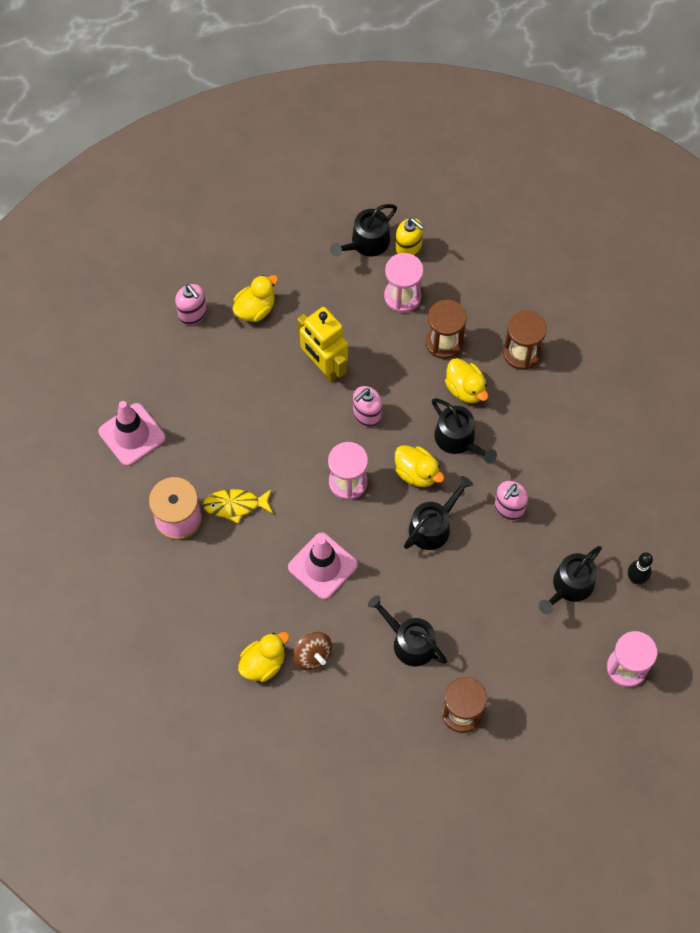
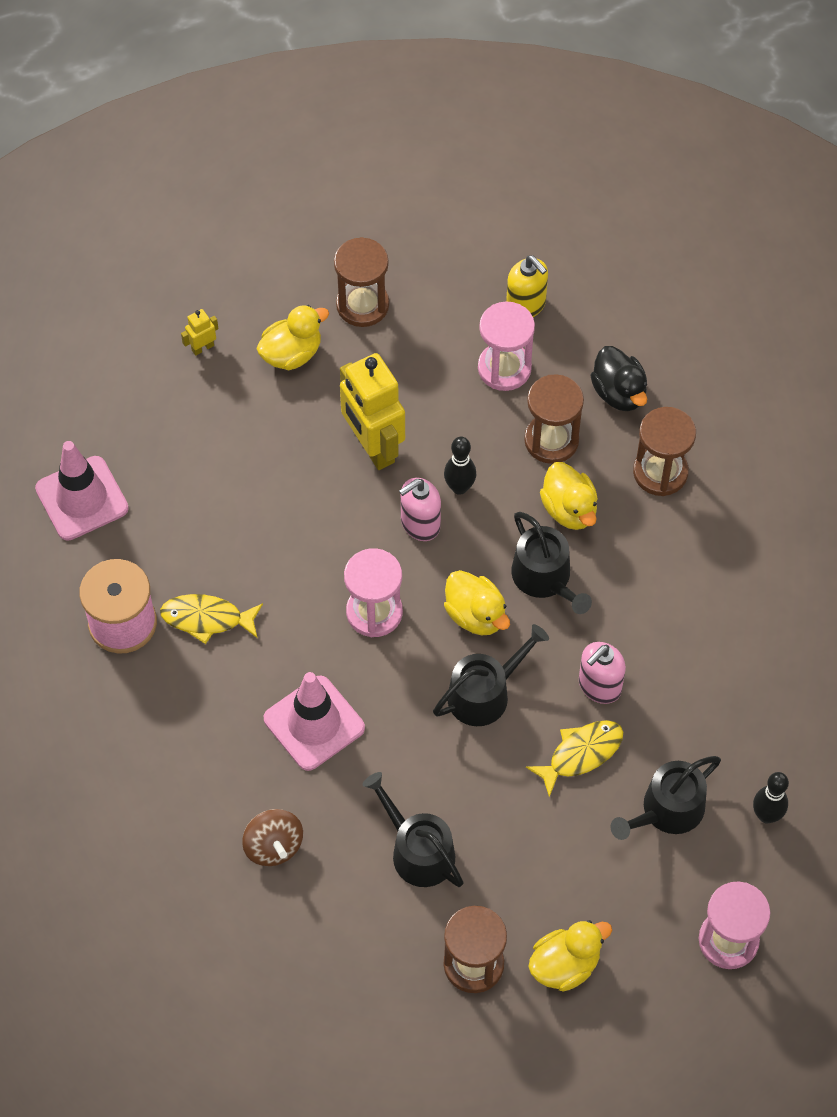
camera: 10 degrees right, 5 degrees down
(193, 314) = (202, 348): pink soap dispenser -> yellow robot
(263, 663) = (201, 845): yellow duck -> yellow duck (565, 965)
(297, 266) = (362, 305): none -> brown hourglass
(366, 243) = (468, 288): black watering can -> none
(388, 385) = (459, 487): none -> black bowling pin
(483, 301) = (619, 392): none -> black duck
(505, 557) = (581, 754): none -> yellow fish

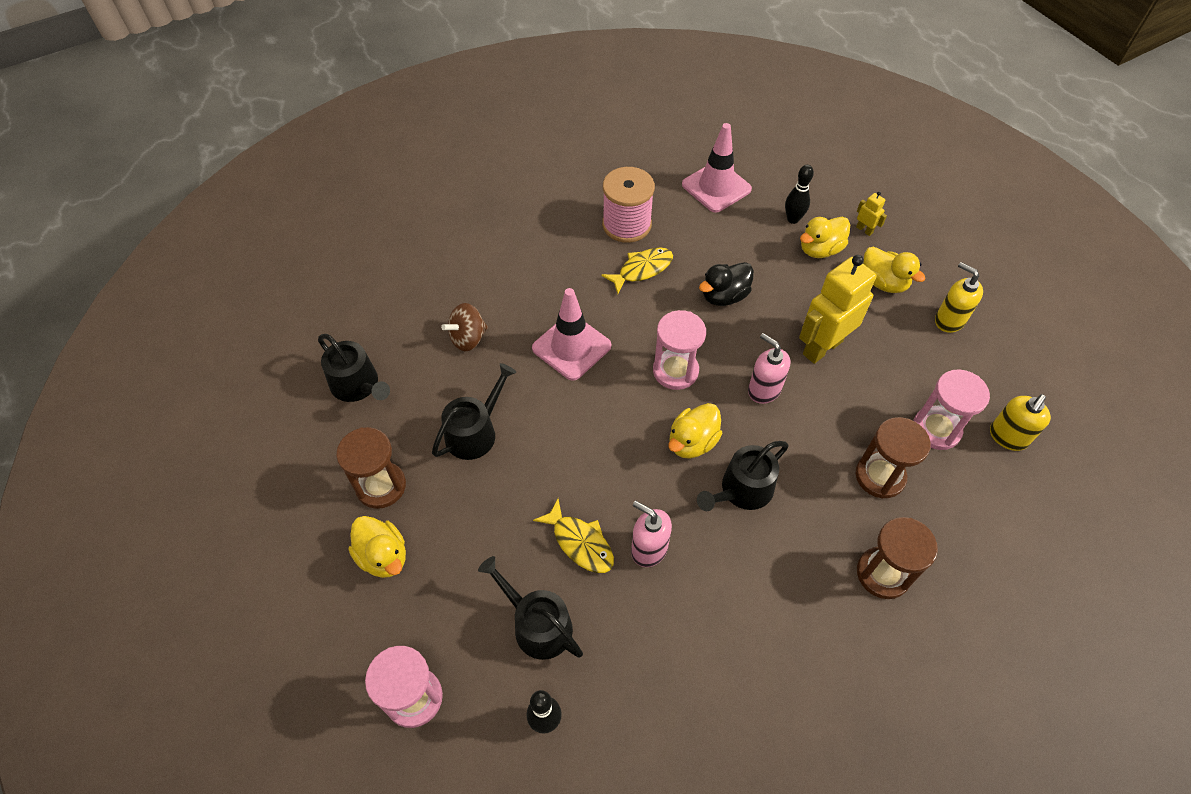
camera: 80 degrees right, 5 degrees down
(207, 619) = (642, 269): yellow fish -> yellow fish turned 60 degrees clockwise
(362, 305) = (949, 320): brown hourglass -> yellow soap dispenser
(459, 487) = (807, 413): black bowling pin -> black bowling pin (793, 219)
(485, 693) = (622, 459): black watering can -> black watering can (358, 385)
(569, 509) = (816, 500): yellow duck -> yellow duck (820, 249)
(619, 392) = (952, 526): black duck -> black duck (724, 296)

